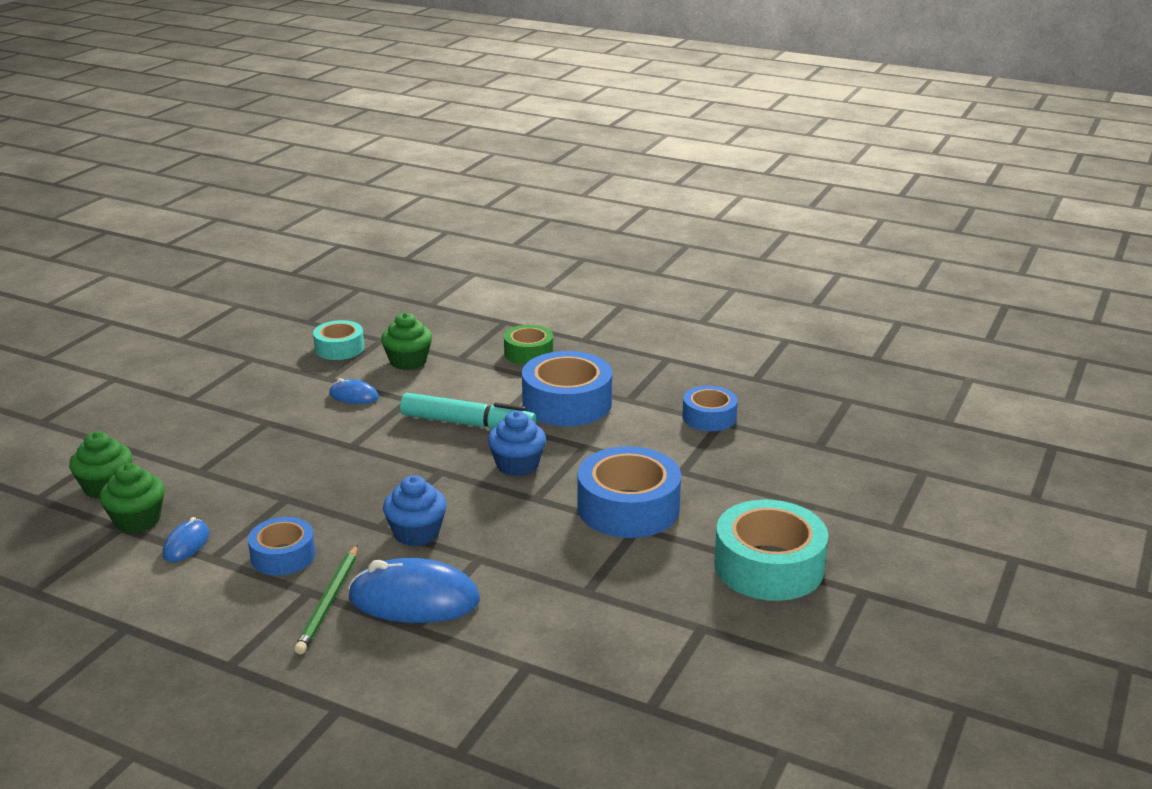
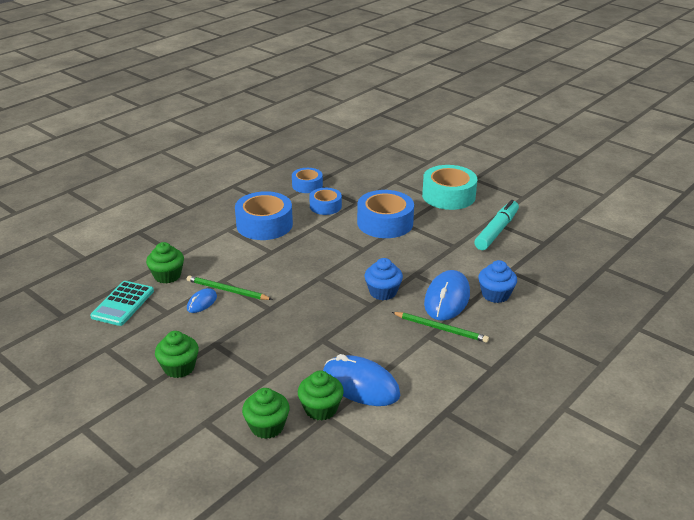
camera: 75 degrees left, 5 degrees up
(186, 544) = (360, 385): blue mouse -> blue mouse, size x1.97
(217, 409) = (179, 367): none -> green cupcake
(283, 556) = (388, 344): blue tape -> blue tape (325, 206)
(339, 348) = (123, 304): turquoise tape -> turquoise calculator
(386, 407) = (227, 290): none -> green pencil
(468, 424) = (268, 261): turquoise marker -> turquoise marker (496, 231)
(517, 465) = (326, 250): blue cupcake -> blue cupcake (495, 294)
(528, 353) = (191, 229): green tape -> none

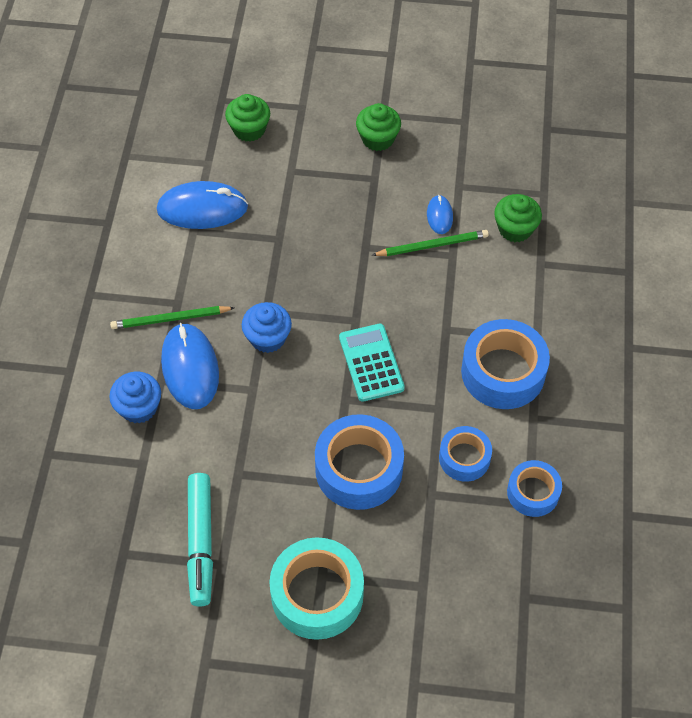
camera: 145 degrees right, 25 degrees up
(123, 304) = (512, 171): turquoise calculator -> turquoise calculator (371, 363)
(321, 409) = (218, 167): green cupcake -> none

